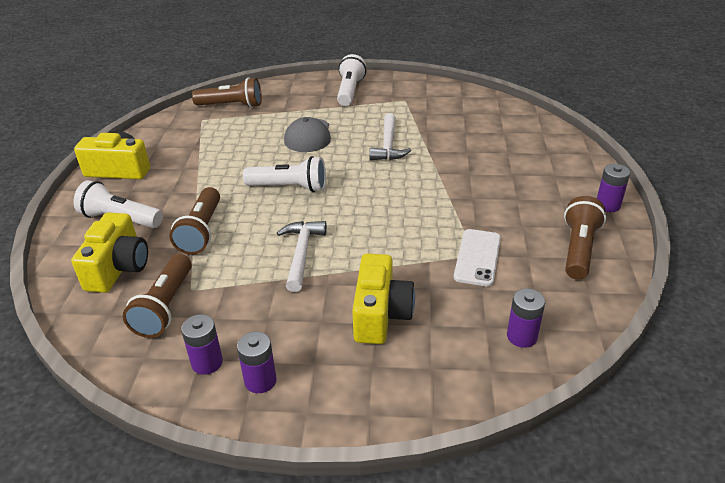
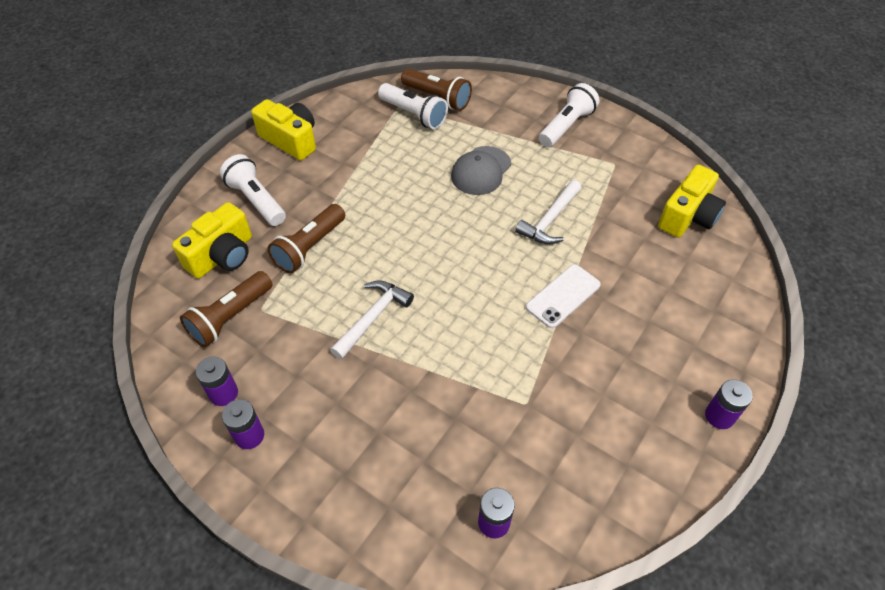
camera: 30 degrees right, 15 degrees up
(289, 187) = (417, 231): white flashlight -> white flashlight (414, 114)
(380, 314) = (390, 424): yellow camera -> yellow camera (688, 216)
(477, 257) = (526, 408): white phone -> white phone (563, 296)
(578, 249) = (637, 454): brown flashlight -> none

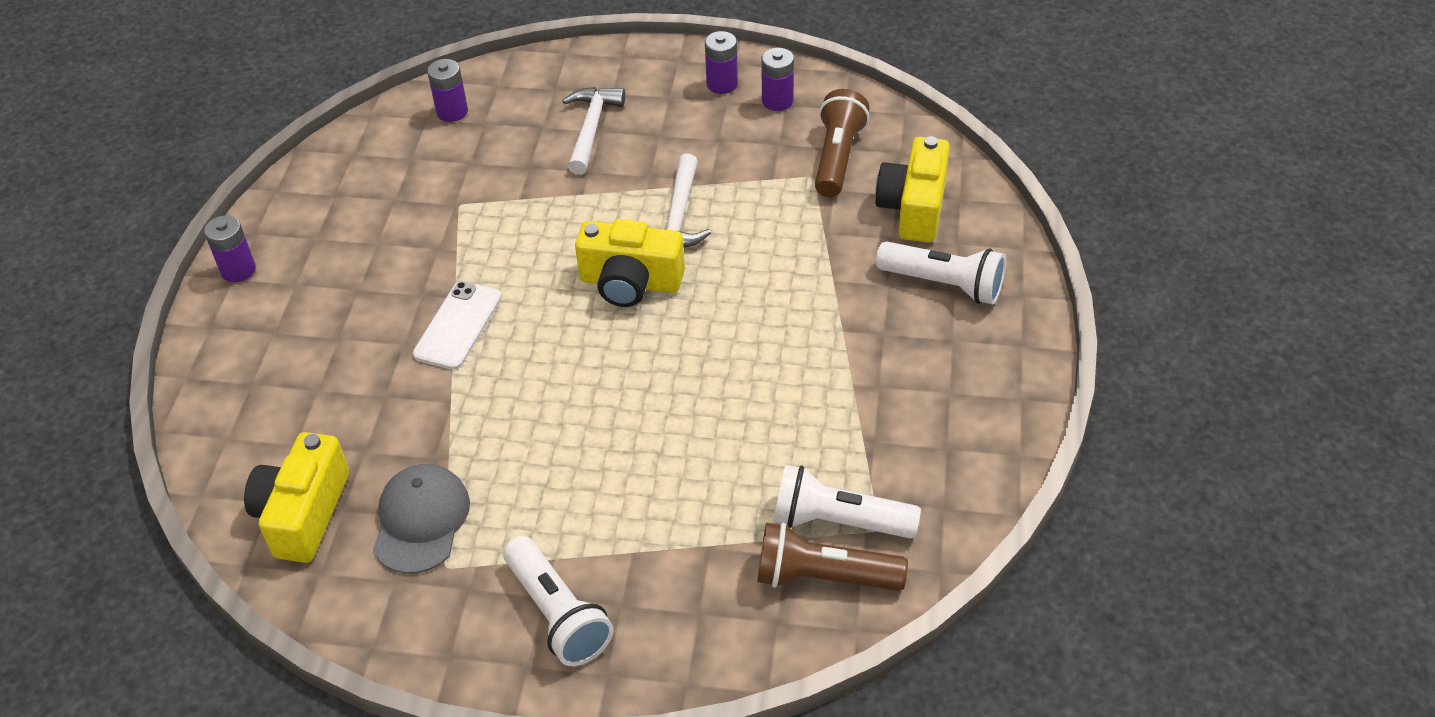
camera: 155 degrees right, 5 degrees down
(290, 140) = (990, 389): yellow camera -> yellow camera (630, 282)
(309, 247) = (818, 257): brown flashlight -> none
(481, 171) = (660, 460): grey cap -> grey cap (421, 520)
(550, 220) = (516, 421): white hammer -> white hammer (591, 128)
(566, 126) = (557, 614): white flashlight -> white flashlight turned 45 degrees counterclockwise

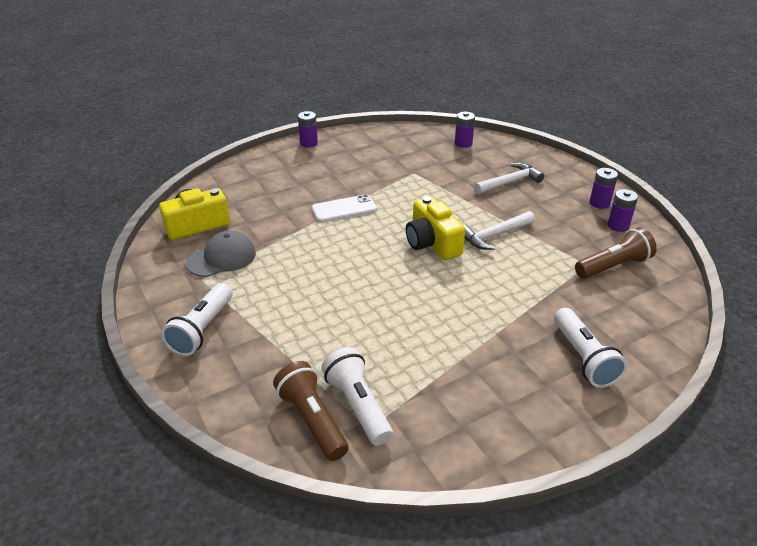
camera: 50 degrees right, 10 degrees down
(913, 208) = (622, 314): yellow camera -> none

